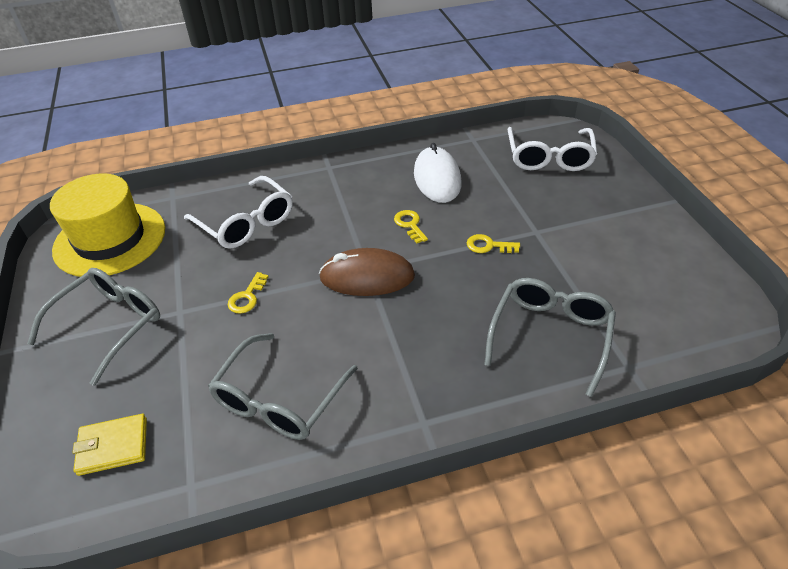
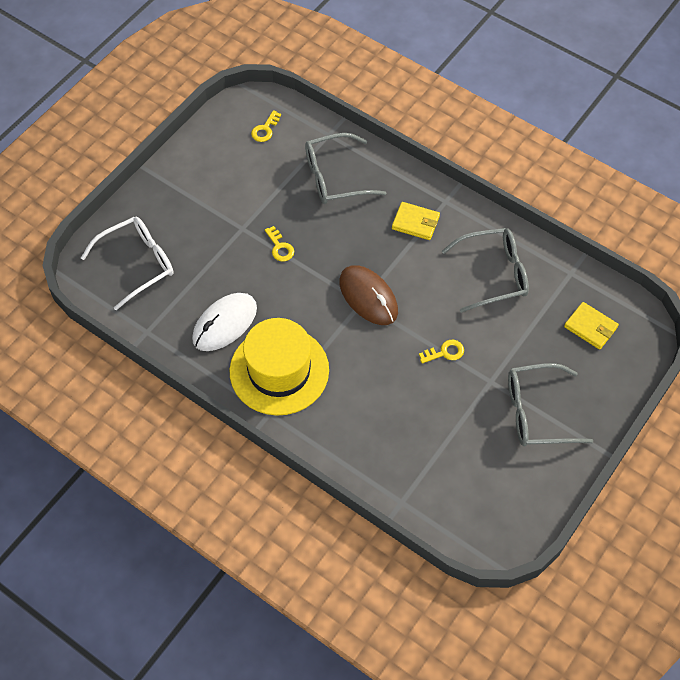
camera: 130 degrees left, 15 degrees up
(110, 239) = (479, 498): yellow hat -> yellow hat (279, 370)
(246, 223) = (382, 417): white glasses -> none
(410, 224) = (295, 306): yellow key -> yellow key (265, 129)
(419, 371) = (415, 222): none -> yellow wallet

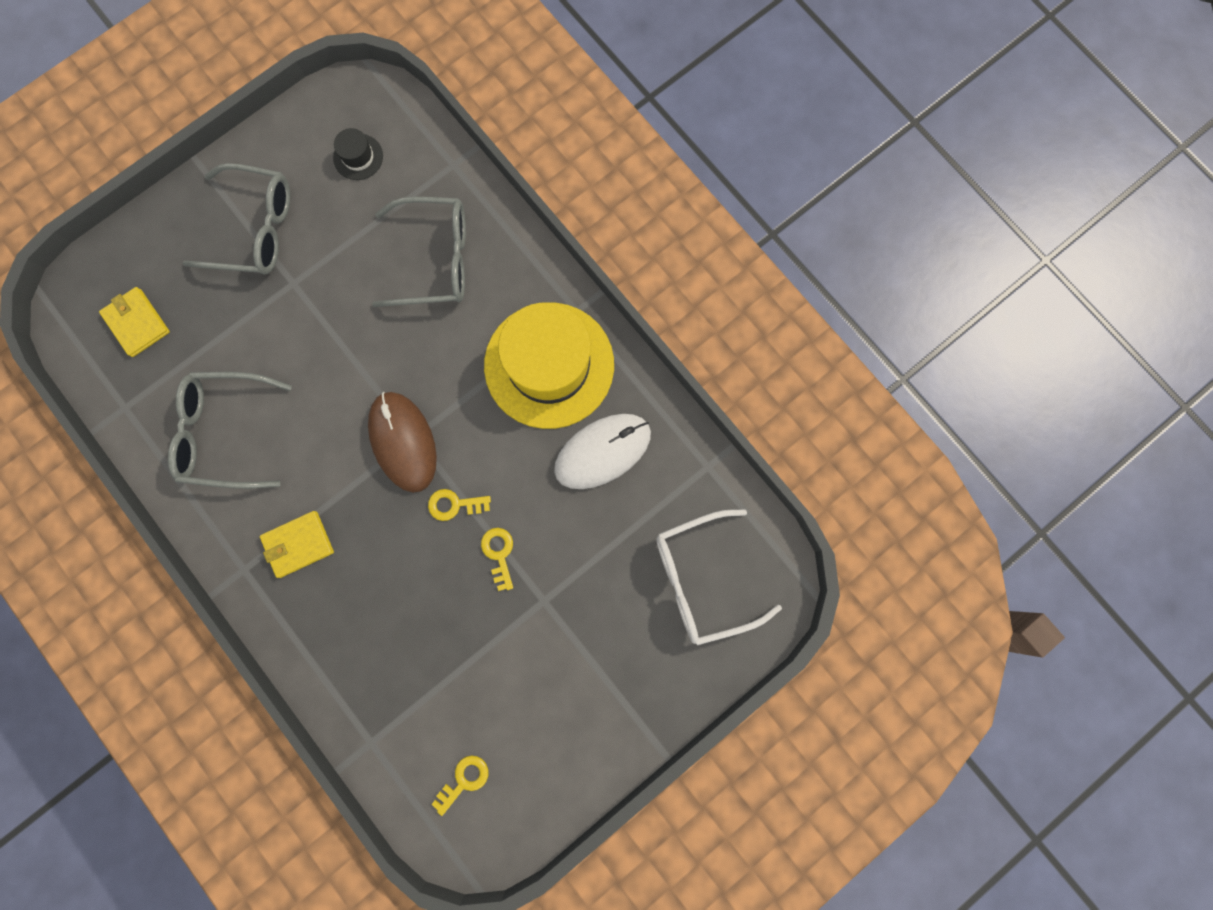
camera: 165 degrees left, 20 degrees up
(335, 177) = (385, 656): grey glasses -> grey glasses (435, 260)
(415, 222) = (298, 544): yellow wallet -> yellow wallet turned 60 degrees counterclockwise
(445, 352) = (333, 336): yellow key -> yellow key (454, 504)
(480, 488) = (358, 157): none -> black hat

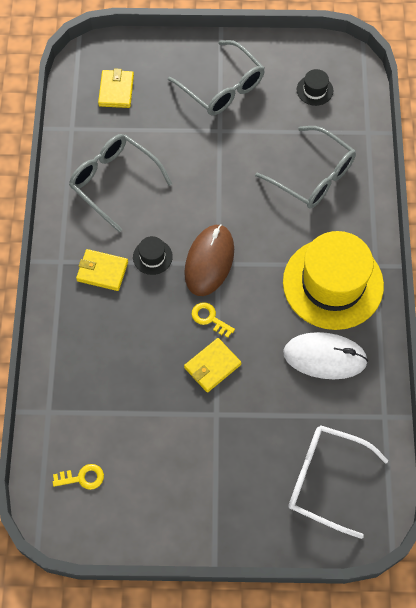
camera: 40 degrees right, 15 degrees down
(339, 485) = (152, 257): none -> black hat
(499, 553) = (212, 366): yellow key -> yellow wallet

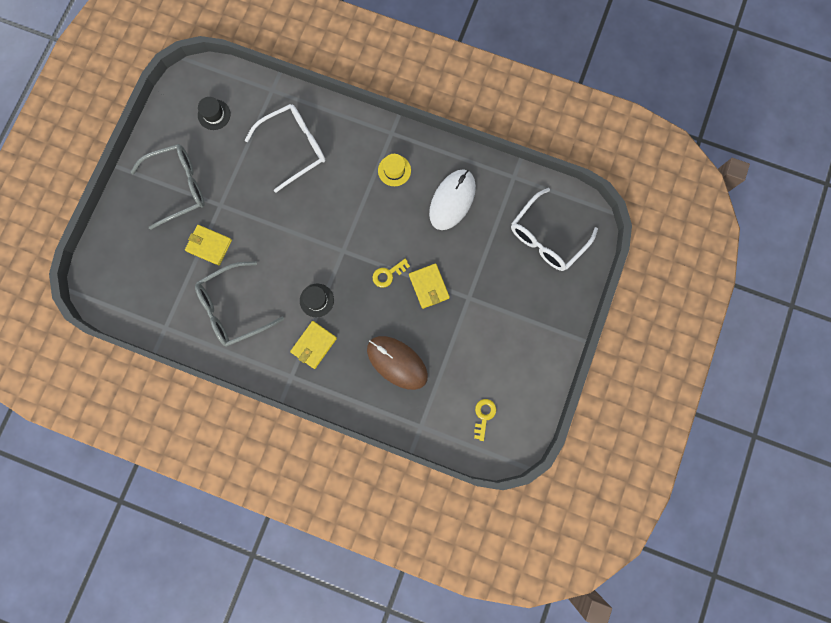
camera: 70 degrees left, 15 degrees up
(116, 90) = (142, 277): yellow wallet -> yellow wallet (209, 245)
(209, 261) = (338, 257): brown mouse -> brown mouse (397, 362)
(313, 176) = (294, 148): grey glasses -> white glasses
(333, 283) = (394, 170): yellow hat -> yellow hat, size x0.40

